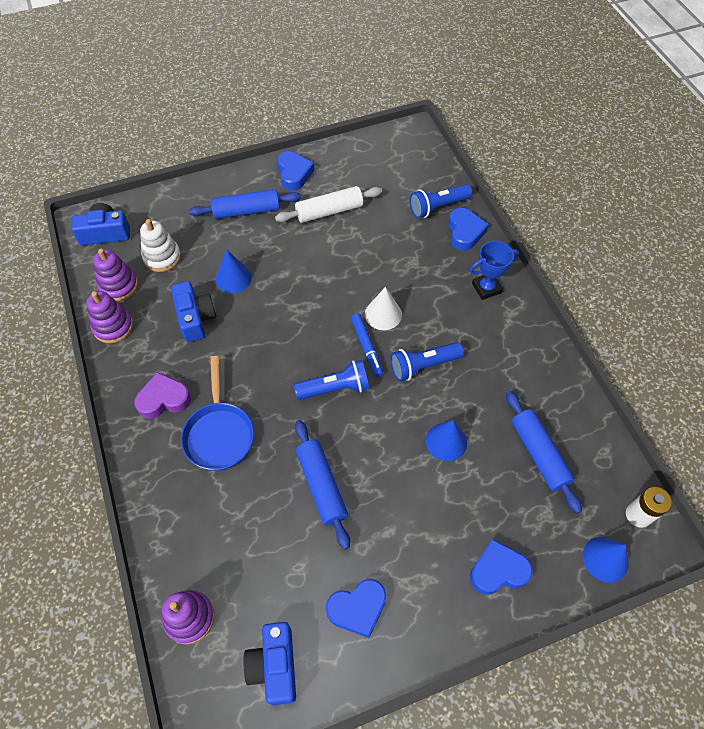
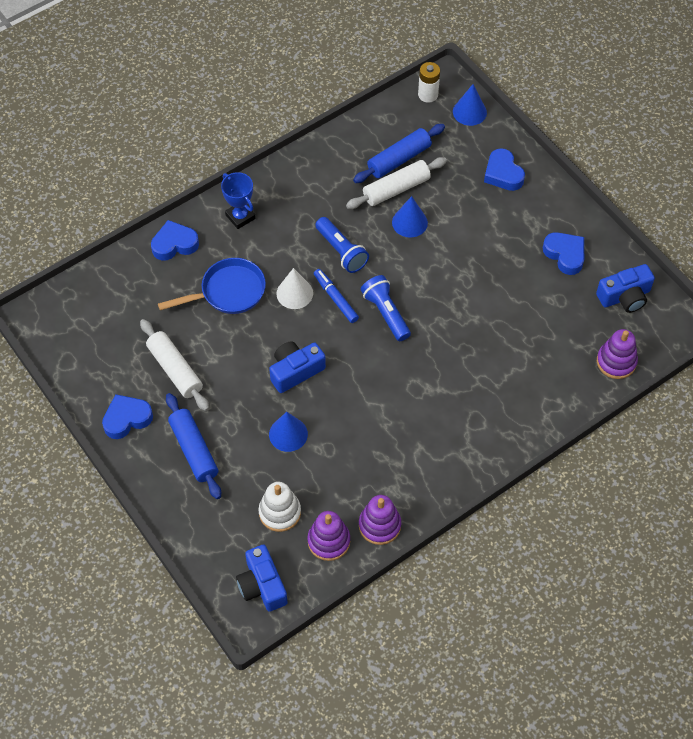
camera: 105 degrees left, 0 degrees up
(164, 399) = (443, 448): purple heart -> none
(195, 318) = (346, 452): blue camera -> blue camera (295, 371)
(219, 433) = (461, 391): blue pan -> blue pan (228, 292)
(321, 486) = (480, 301): blue rolling pin -> none
(366, 347) = (335, 298): blue marker -> blue marker turned 90 degrees counterclockwise
(437, 207) = (145, 273): blue flashlight -> none
(496, 440) = (396, 189): none -> white rolling pin

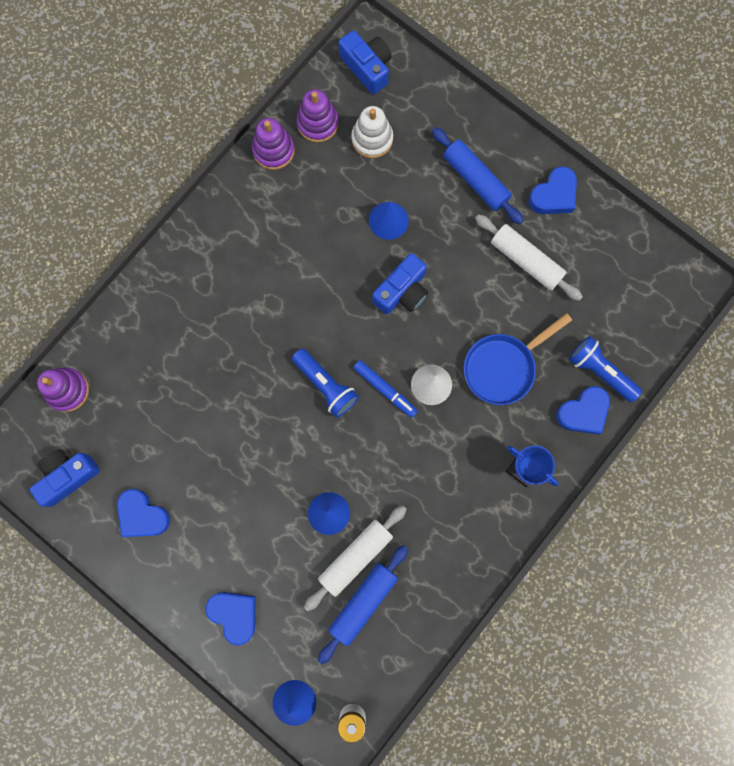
camera: 165 degrees right, 20 degrees up
(341, 251) = (395, 452): blue flashlight -> blue flashlight (600, 371)

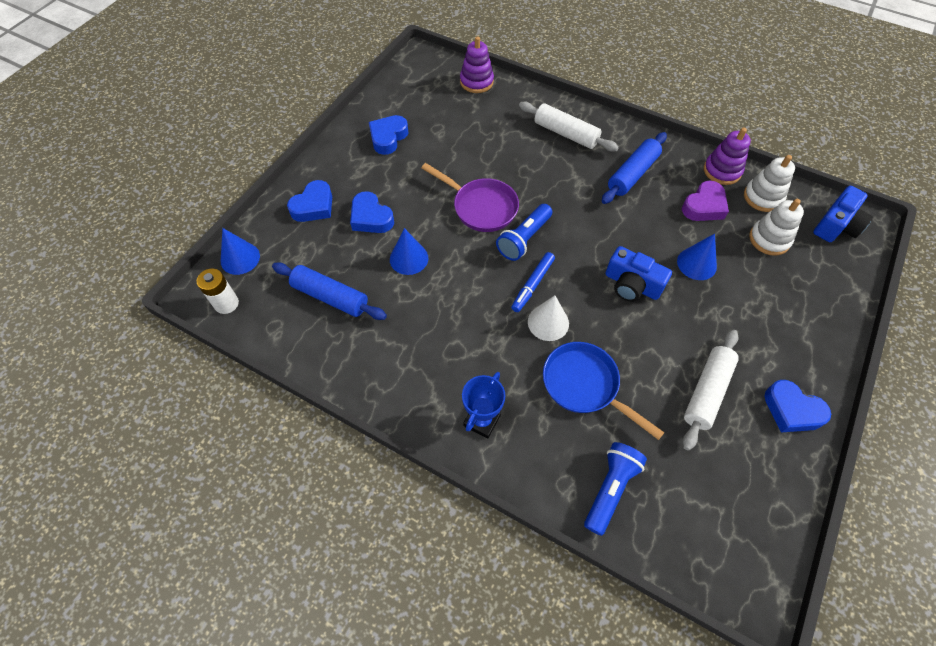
camera: 80 degrees right, 20 degrees down
(67, 476) = (411, 92): blue camera -> none
(273, 423) = (481, 207): none -> purple pan
(317, 123) = (762, 197): purple stacking toy -> white stacking toy
(318, 187) = (704, 206): none -> purple heart
(356, 557) = (371, 285): white rolling pin -> white rolling pin (566, 134)
(475, 180) = (772, 332): blue rolling pin -> blue rolling pin (632, 174)
(583, 412) = (558, 476): blue heart -> blue heart (371, 217)

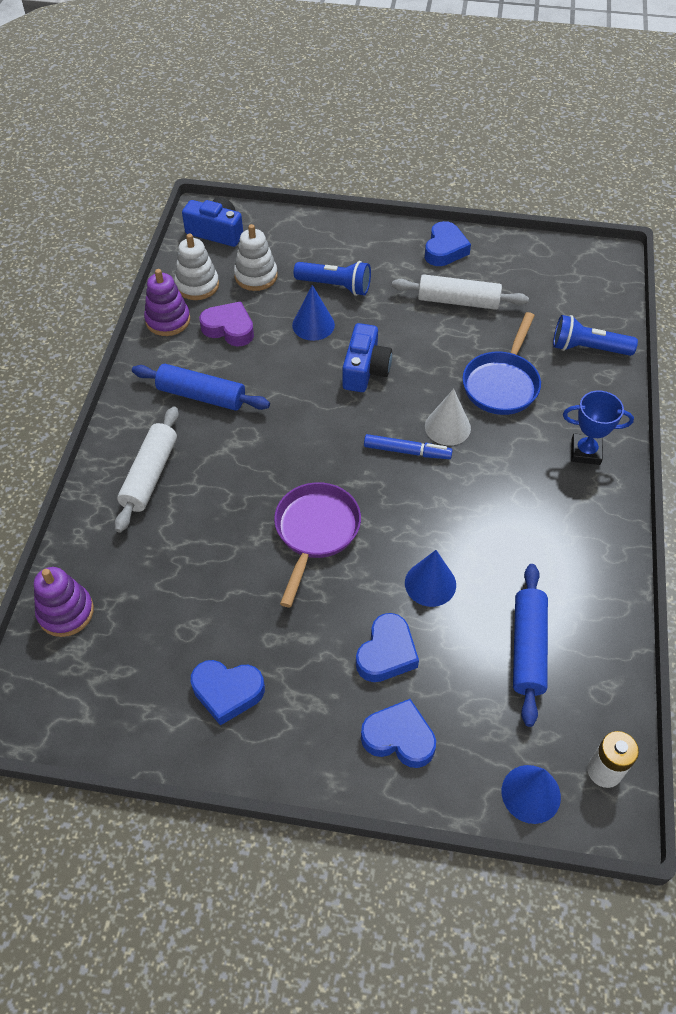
camera: 110 degrees left, 5 degrees down
(524, 239) = (346, 475): blue flashlight -> blue flashlight (335, 286)

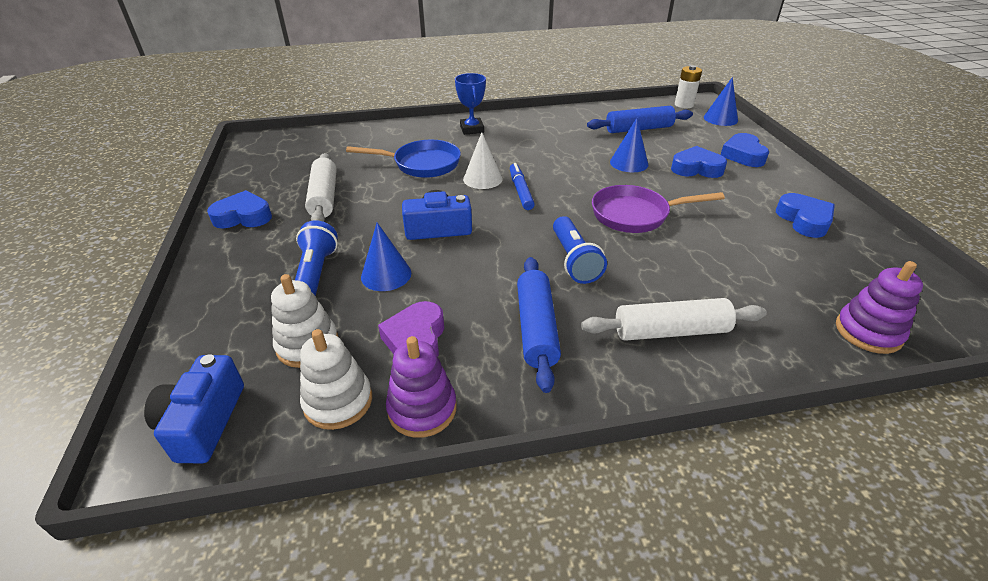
camera: 110 degrees left, 15 degrees down
(587, 348) = (367, 138): blue flashlight -> blue flashlight (574, 260)

